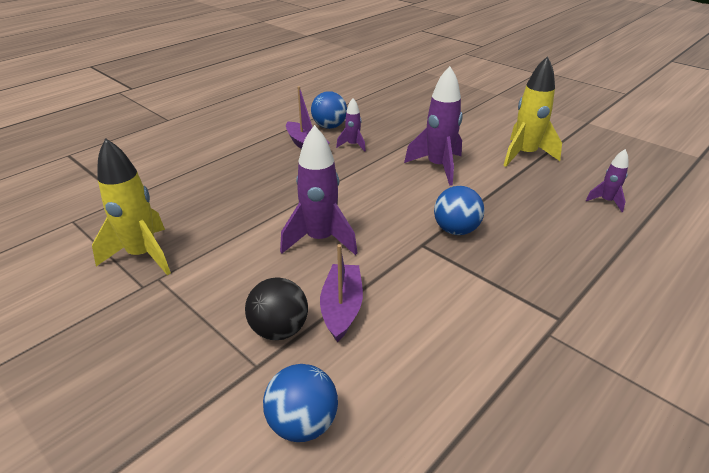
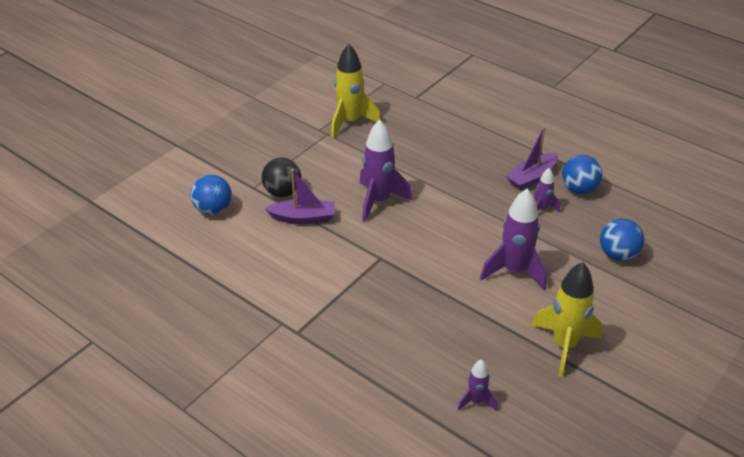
camera: 85 degrees right, 5 degrees up
(456, 230) = (404, 279): blue ball -> blue ball (618, 254)

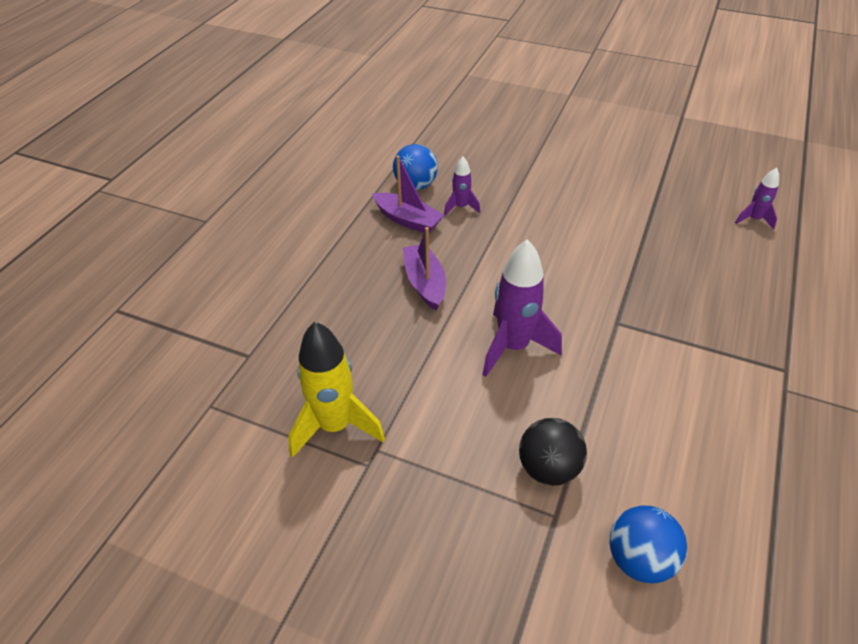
camera: 105 degrees left, 5 degrees up
(303, 218) = (590, 423): purple boat -> purple boat (425, 283)
(514, 271) = (571, 216): purple rocket -> none
(564, 345) = (647, 177): yellow rocket -> none
(618, 254) = (507, 156): blue ball -> none

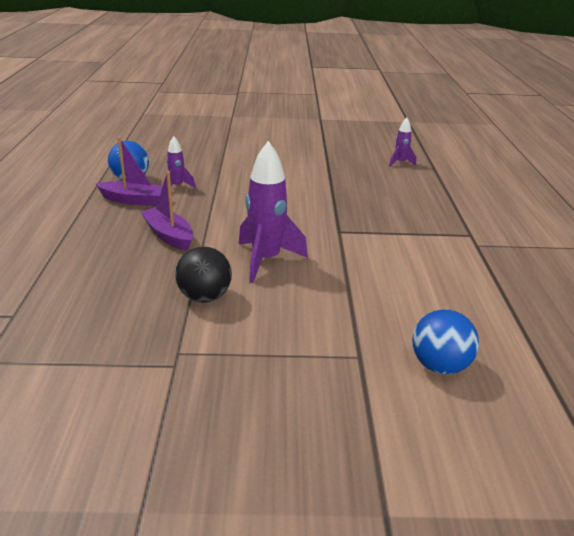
camera: 25 degrees left, 15 degrees down
(335, 426) = (129, 345): yellow rocket -> none
(548, 468) = (336, 328): black ball -> black ball (204, 297)

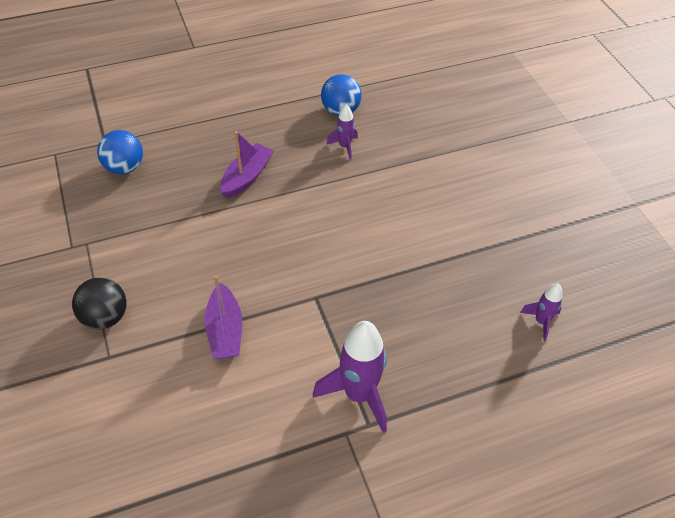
camera: 70 degrees right, 20 degrees up
(134, 200) = (299, 130): purple boat -> purple boat (225, 330)
(204, 297) = (160, 233): black ball -> black ball (105, 317)
(266, 260) = (233, 255): purple rocket -> purple rocket (358, 394)
(439, 365) = (110, 417): blue ball -> blue ball (125, 167)

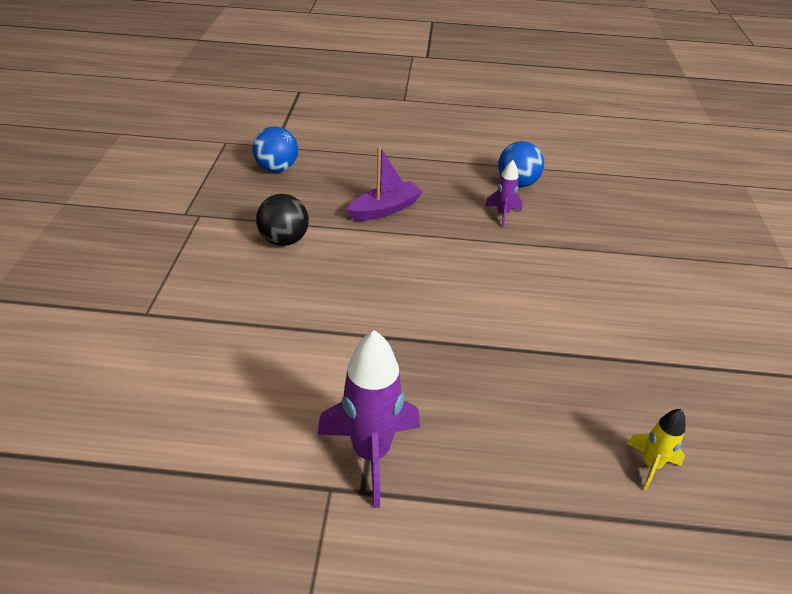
camera: 25 degrees right, 10 degrees down
(105, 317) = (169, 279): black ball -> black ball (284, 240)
(225, 330) = (271, 332): purple boat -> none
(541, 321) = (650, 465): purple rocket -> yellow rocket

